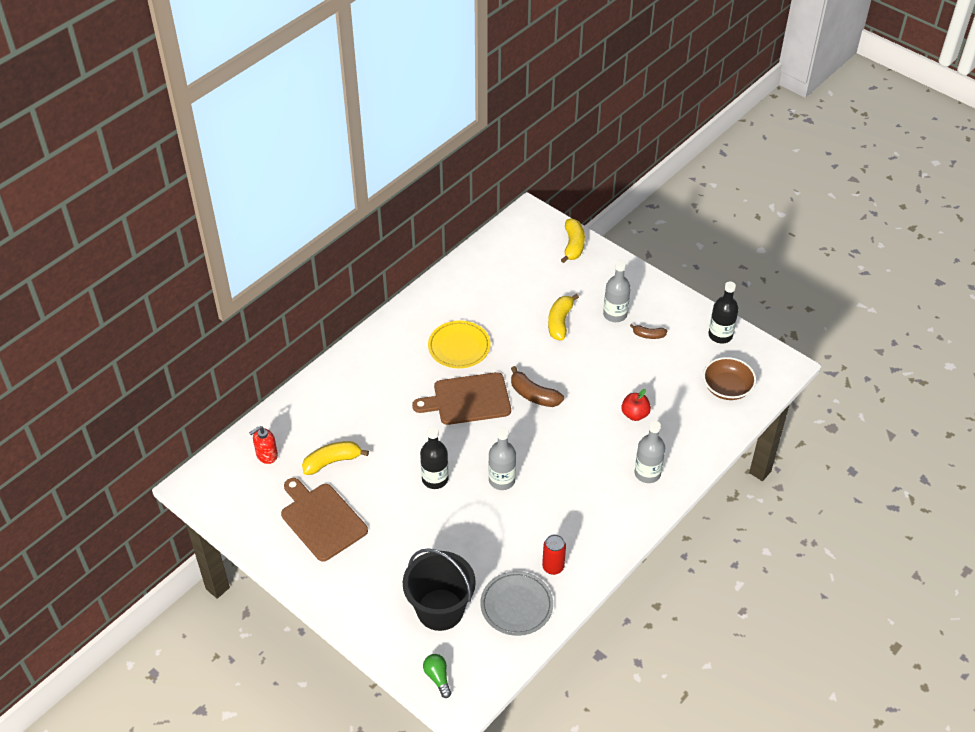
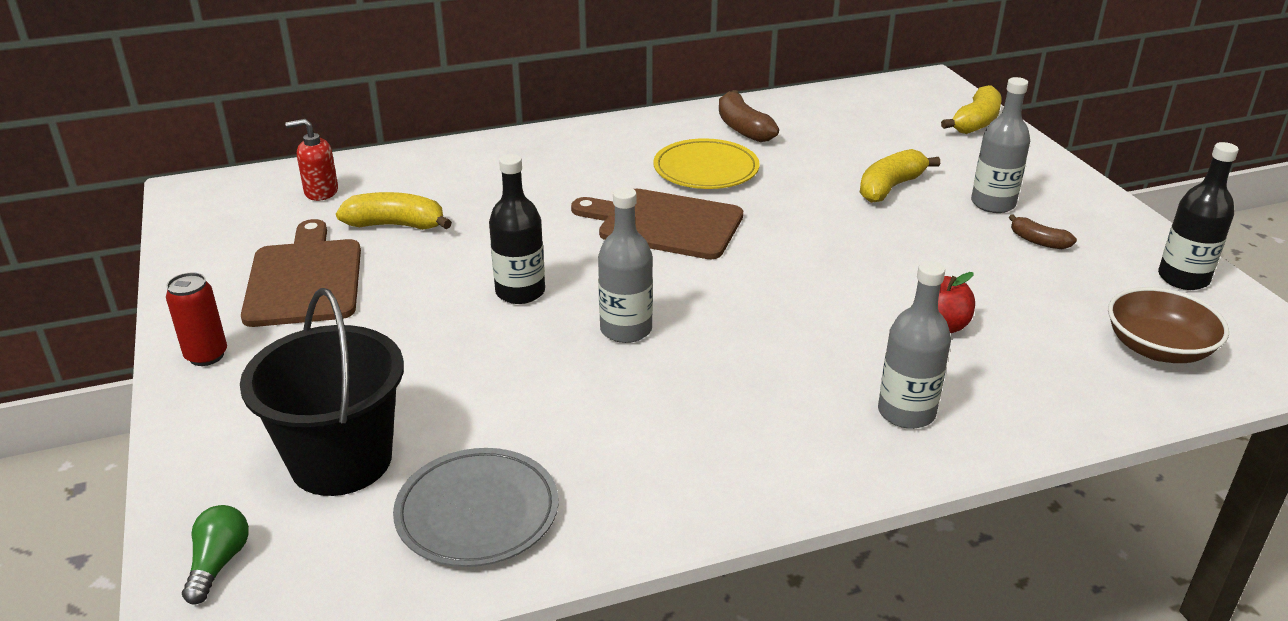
camera: 30 degrees right, 15 degrees down
(534, 395) = (776, 250): brown banana -> brown banana (743, 128)
(553, 567) = (602, 481): red can -> red can (206, 356)

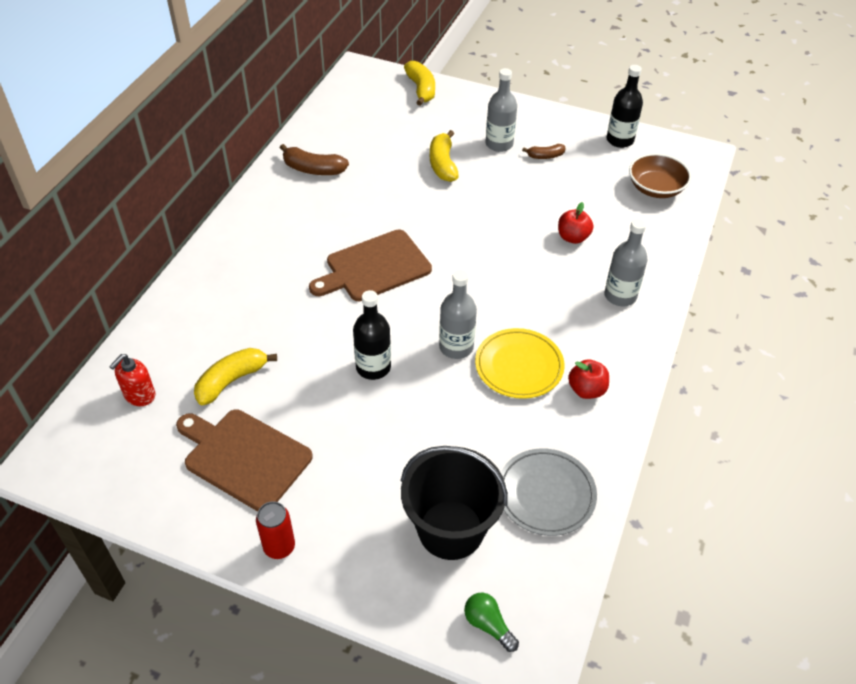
camera: 50 degrees left, 15 degrees up
(697, 463) = (586, 390): none -> red apple
(706, 169) = (339, 214): yellow plate -> yellow plate (519, 366)

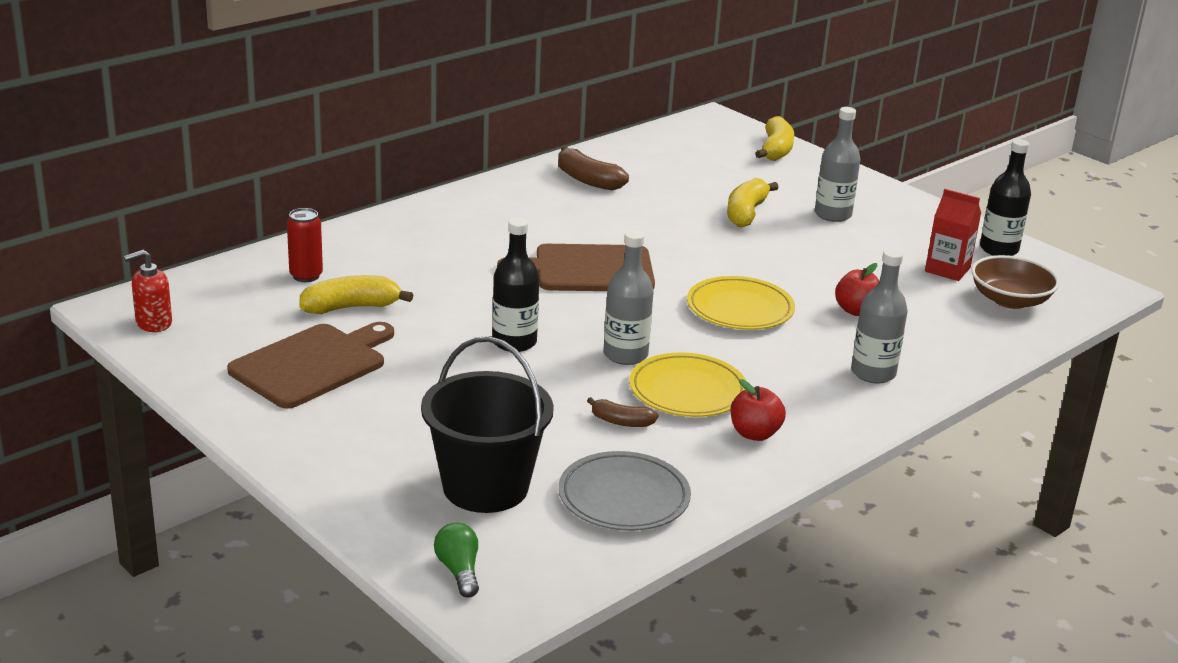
camera: 25 degrees right, 20 degrees down
(139, 395) = (249, 290): red soap dispenser -> red soap dispenser (153, 323)
(244, 457) = (313, 364): brown cutting board -> brown cutting board turned 75 degrees clockwise
(279, 547) = (288, 438): red can -> red can (306, 276)
(500, 266) = (740, 309): none -> yellow plate
(545, 156) = (884, 238): brown banana -> brown banana (621, 422)
(602, 173) = (947, 269): none -> red carton

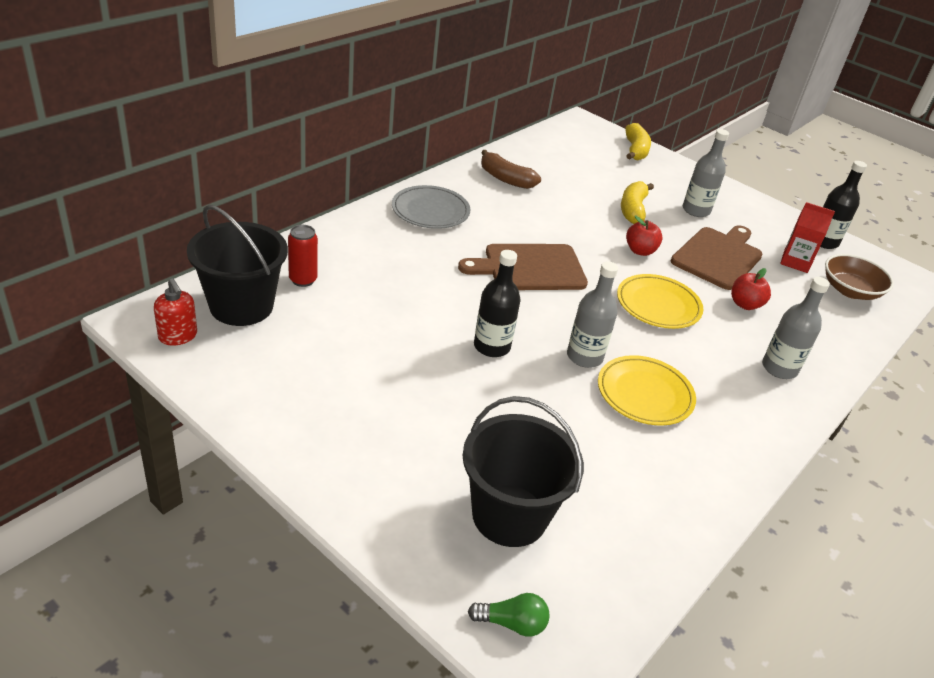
camera: 10 degrees left, 10 degrees up
(153, 323) = (178, 336): red soap dispenser -> red soap dispenser turned 90 degrees counterclockwise
(229, 298) = (241, 306): none -> black bucket
(313, 364) = (328, 378): brown cutting board -> brown cutting board (718, 257)
(351, 307) = (348, 313): yellow banana -> none
(459, 571) = (512, 623): green light bulb -> green light bulb turned 120 degrees clockwise
(621, 422) = (602, 431): brown banana -> none
(624, 497) = (629, 519): grey plate -> grey plate (430, 211)
(754, 434) = (711, 439): red apple -> red apple (640, 251)

